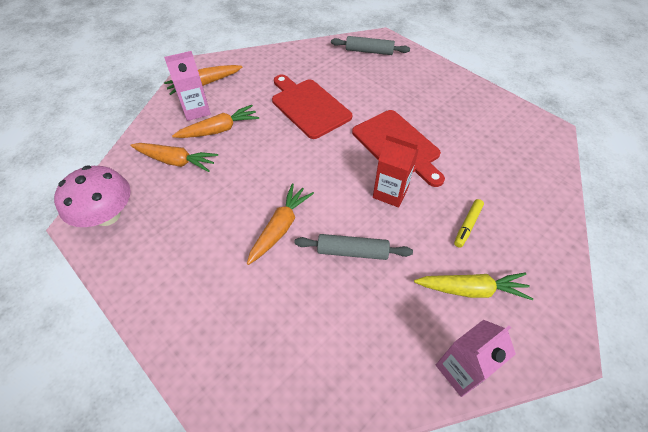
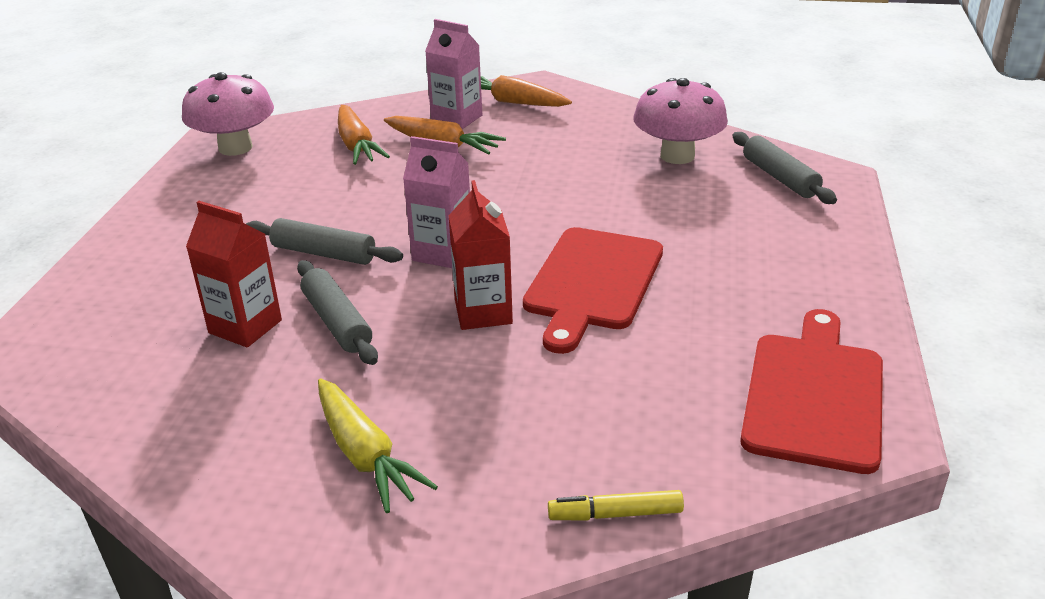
camera: 55 degrees right, 20 degrees down
(280, 228) = (324, 253): orange carrot -> grey rolling pin
(309, 106) = (574, 183): red cutting board -> red cutting board (814, 395)
(321, 65) = (677, 156): none -> pink mushroom
(323, 294) = (245, 326): none -> red carton
(461, 370) = (208, 492): pink carton -> pink carton (442, 253)
(467, 225) = (496, 409): yellow marker -> yellow marker (615, 514)

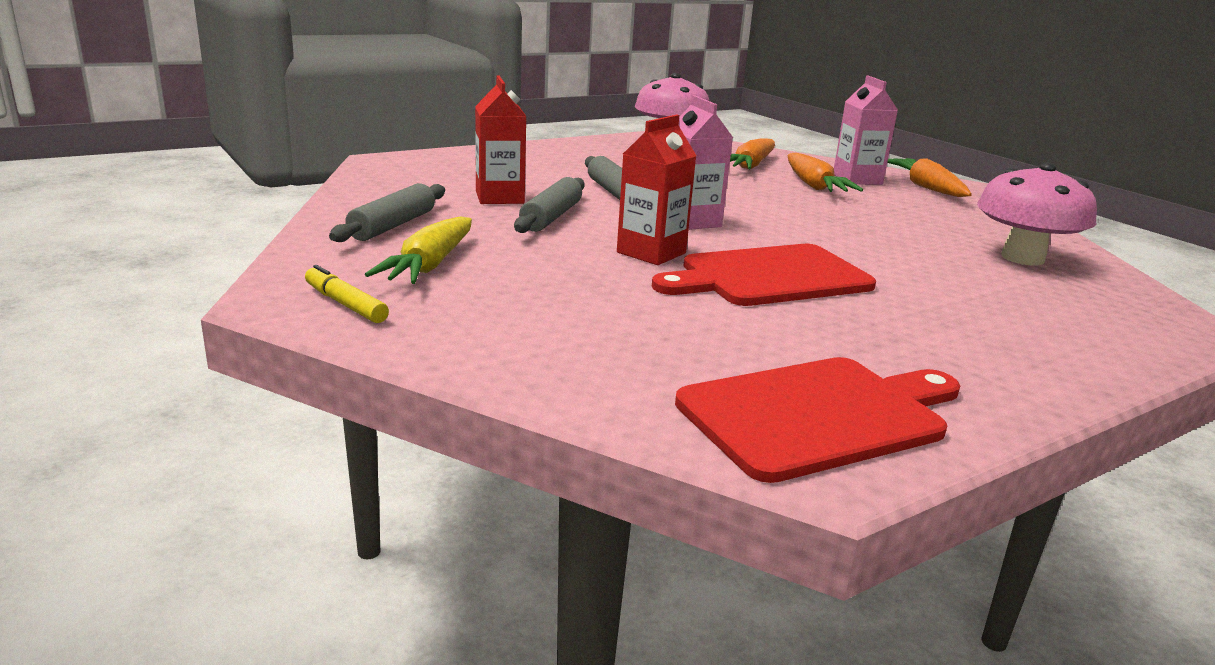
camera: 45 degrees right, 10 degrees down
(615, 514) = (498, 367): yellow marker -> yellow marker (345, 304)
(779, 178) = (1114, 307): grey rolling pin -> grey rolling pin (393, 225)

